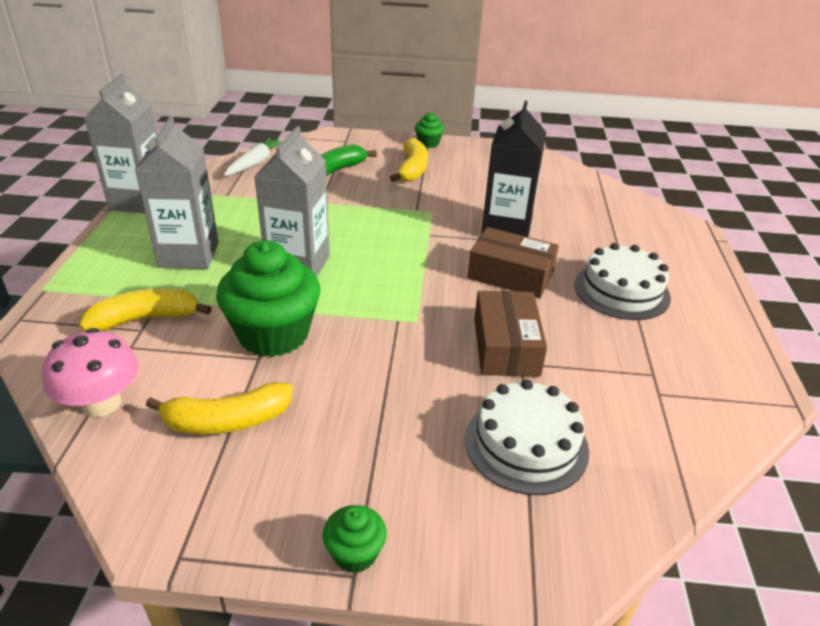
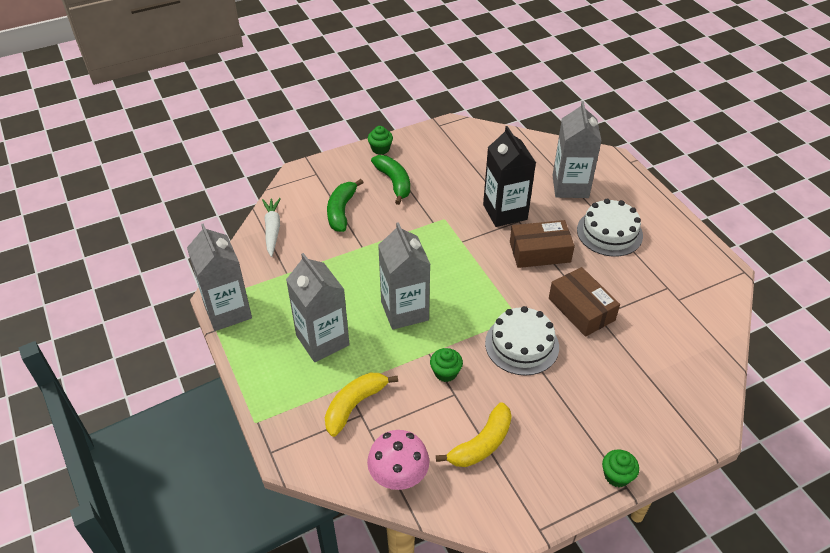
camera: 30 degrees left, 10 degrees up
(273, 334) = (445, 372): green cupcake -> green cupcake, size x0.46
(412, 169) = (394, 182): yellow banana -> green banana
(526, 444) = (642, 368): white cake -> white cake (522, 345)
(611, 235) = (570, 186): none -> grey carton

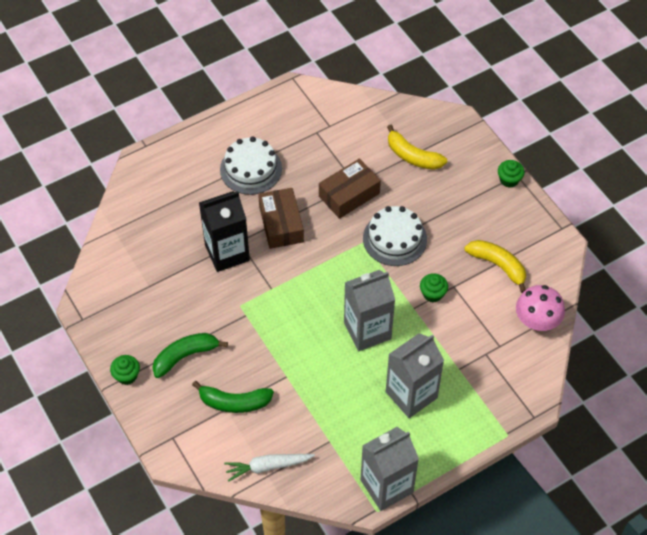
camera: 95 degrees left, 10 degrees up
(354, 405) = (477, 359): yellow banana -> yellow banana (412, 156)
(570, 186) = (186, 197): grey carton -> none

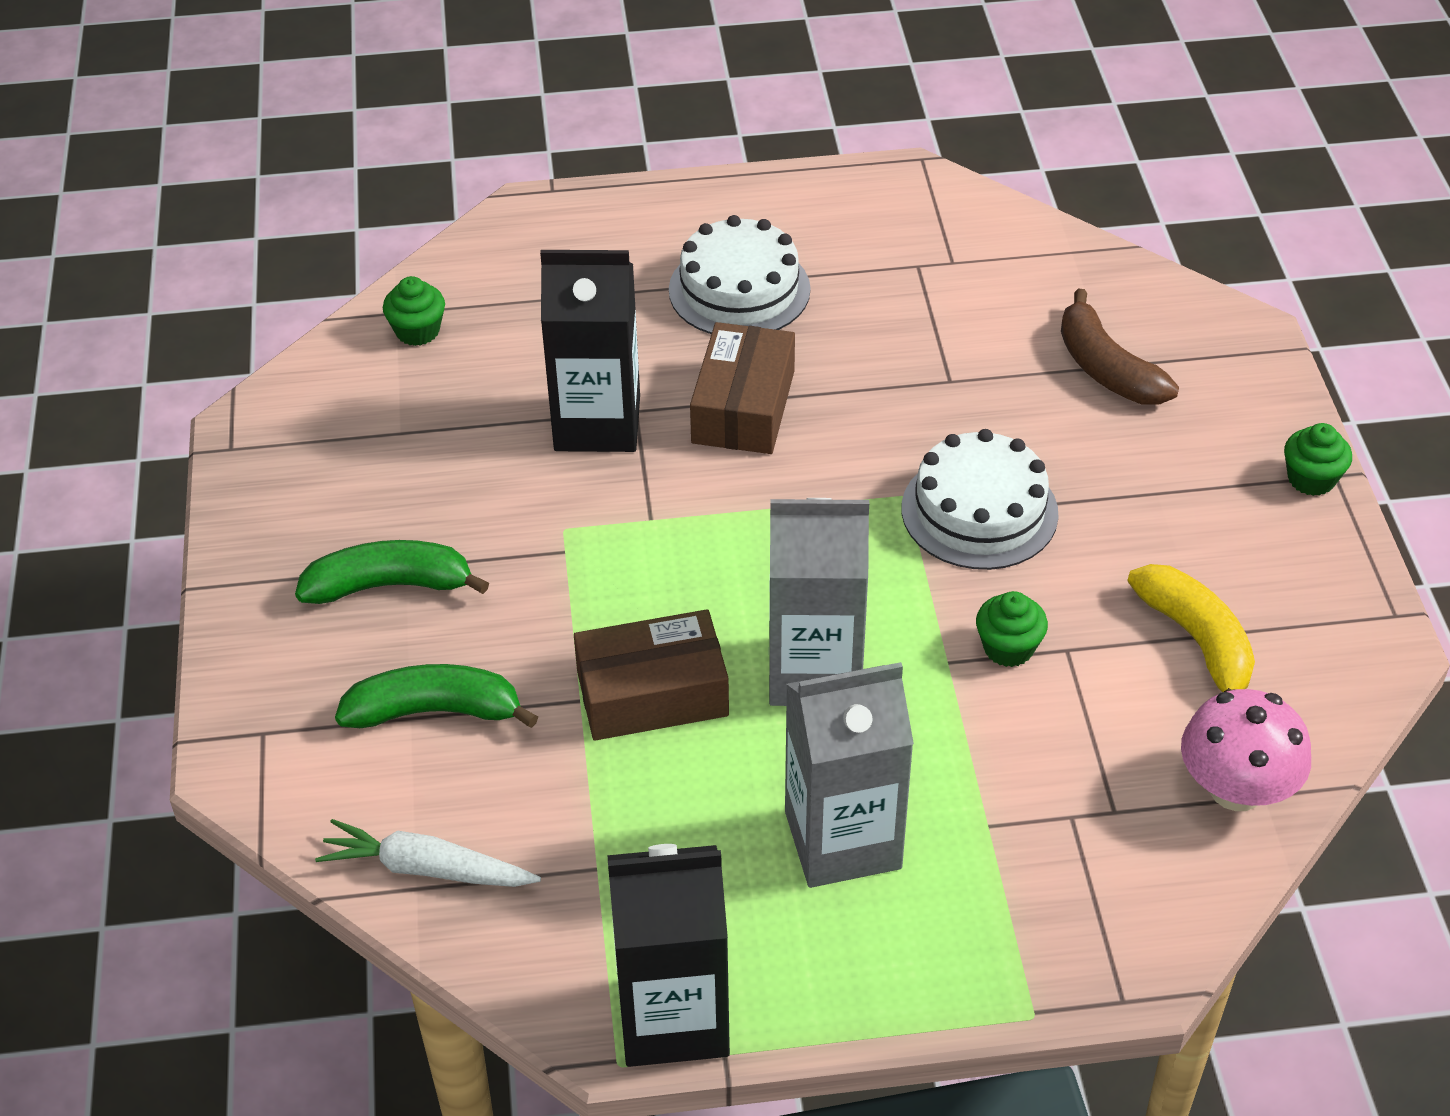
camera: 25 degrees right, 10 degrees down
(127, 375) = (247, 580): green cupcake -> green cupcake (417, 331)
(234, 402) = (435, 711): green banana -> green banana turned 150 degrees clockwise
(349, 195) = (923, 397): brown box -> brown box (652, 693)
(386, 486) = (673, 1017): grey carton -> black carton
(412, 156) = (1106, 368): yellow banana -> brown banana

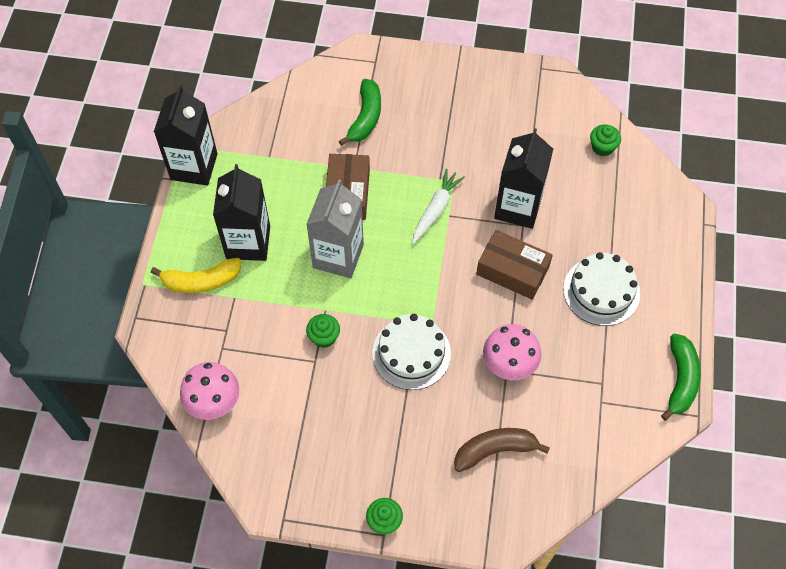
camera: 105 degrees right, 15 degrees up
(390, 585) = (439, 113): green banana -> green banana (680, 380)
(426, 868) = (290, 103): white carrot -> white carrot (436, 209)
(842, 840) = (248, 242): grey carton -> black carton
(936, 379) = (509, 363): none -> pink mushroom
(1197, 641) = (299, 419): yellow banana -> yellow banana (201, 281)

